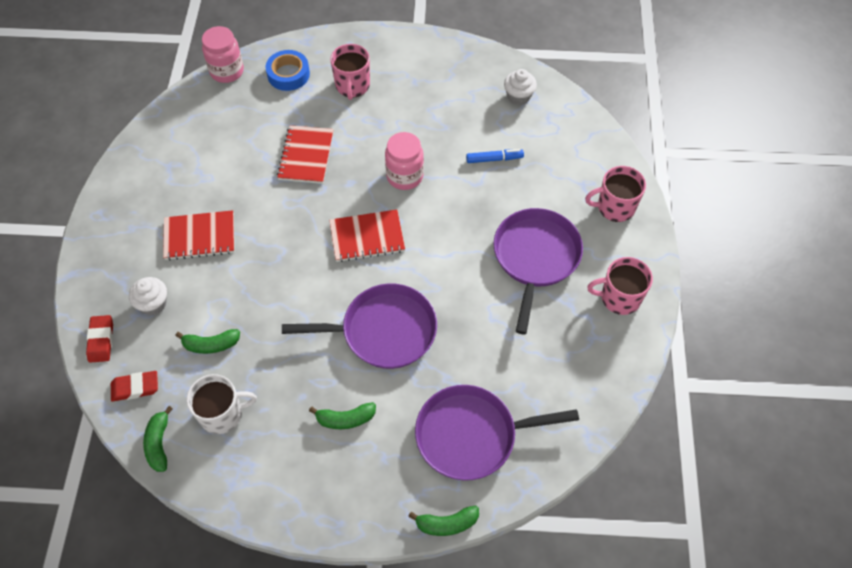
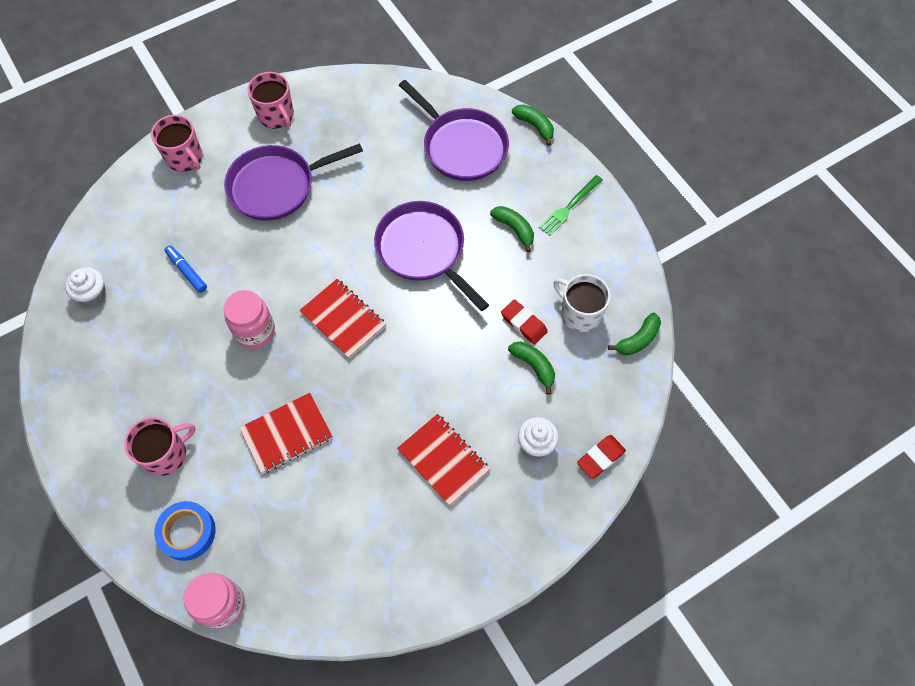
camera: 125 degrees left, 5 degrees up
(135, 388) = (614, 394): red eraser -> red eraser (523, 323)
(330, 486) = (569, 207): none -> green fork

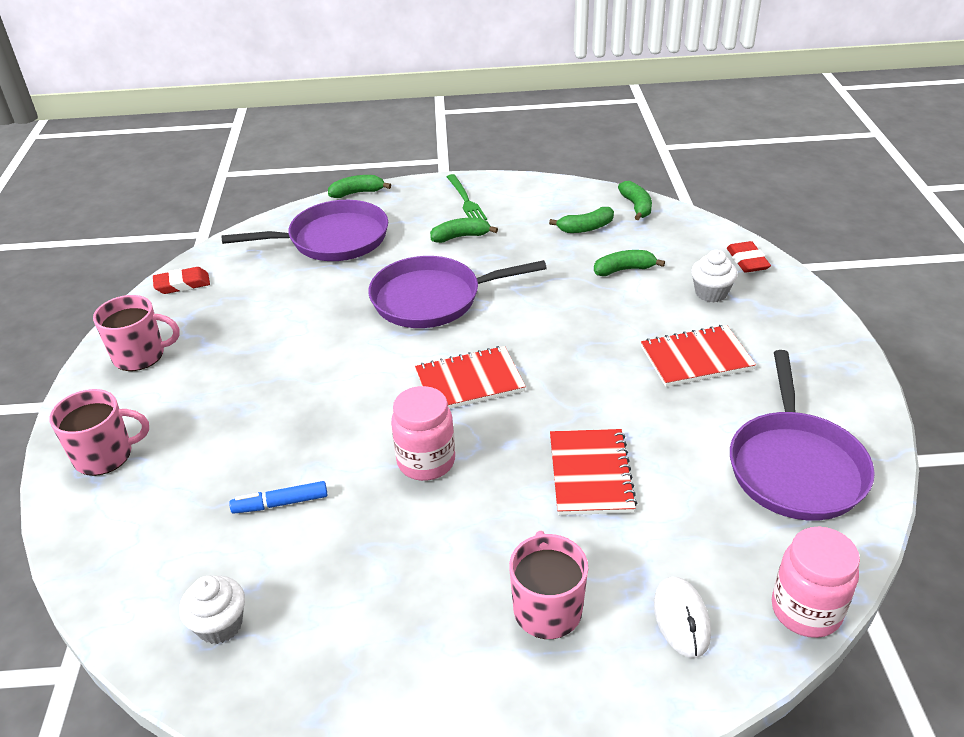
camera: 60 degrees left, 25 degrees down
(187, 532) = (681, 619): blue tape -> white mouse
(276, 186) = (239, 384): purple pan -> purple pan (795, 467)
(523, 323) = (571, 262): red eraser -> red eraser (182, 284)
(579, 313) = (585, 228): white mug -> green banana

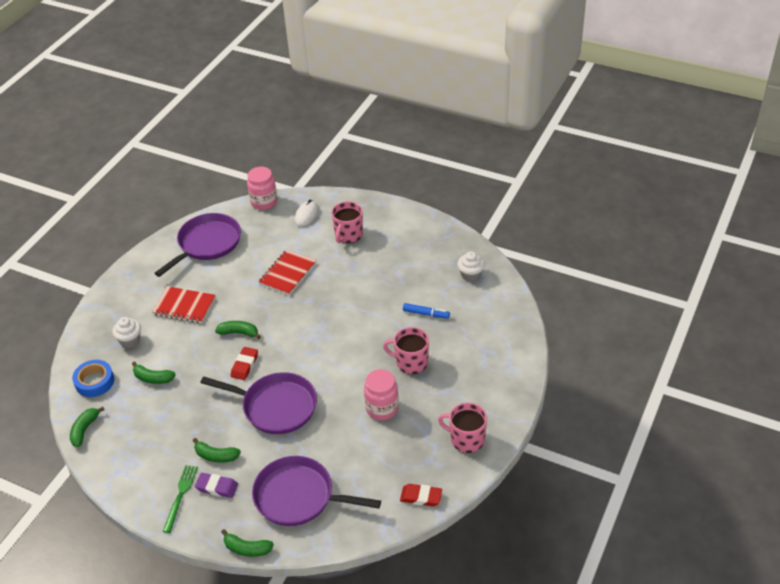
camera: 150 degrees left, 5 degrees up
(105, 455) = (501, 374): pink mug -> pink mug (411, 362)
(426, 462) = (351, 307): pink jar -> pink jar (382, 408)
(433, 217) = (217, 487): none -> purple eraser
(469, 381) = (300, 340): red notebook -> none
(585, 228) = (135, 425): green banana -> green banana (239, 333)
(689, 243) = (94, 381): none -> blue tape
(747, 261) = (84, 353): red eraser -> red eraser (244, 365)

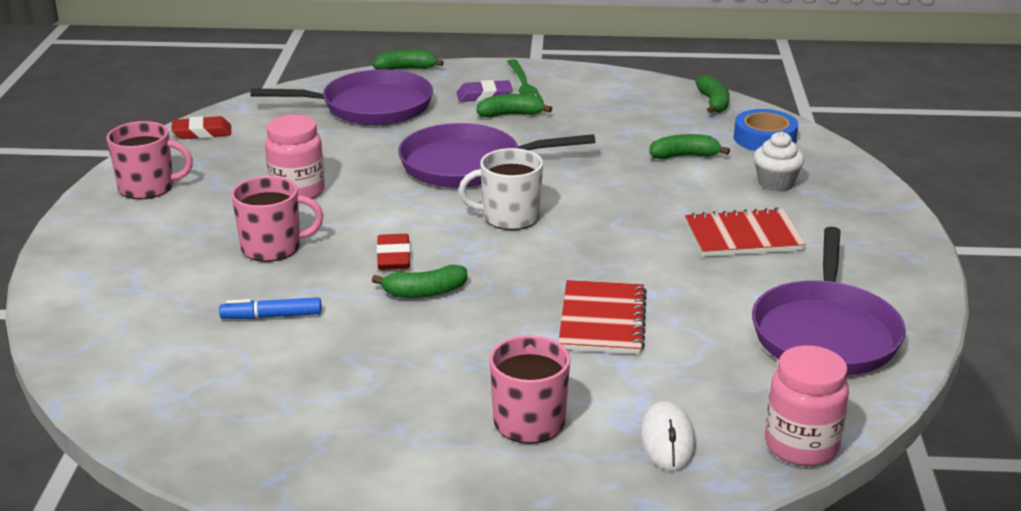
camera: 155 degrees right, 15 degrees down
(239, 333) = (607, 224): green banana -> green banana (424, 292)
(244, 365) = (558, 193): red eraser -> red eraser (393, 257)
(282, 352) = (509, 217): none -> white mug
(470, 275) = (193, 403): white cupcake -> none

